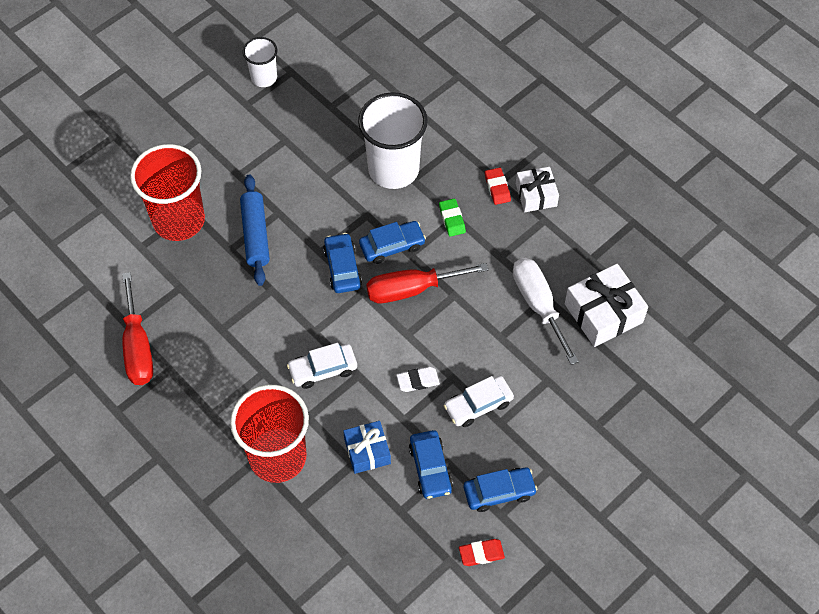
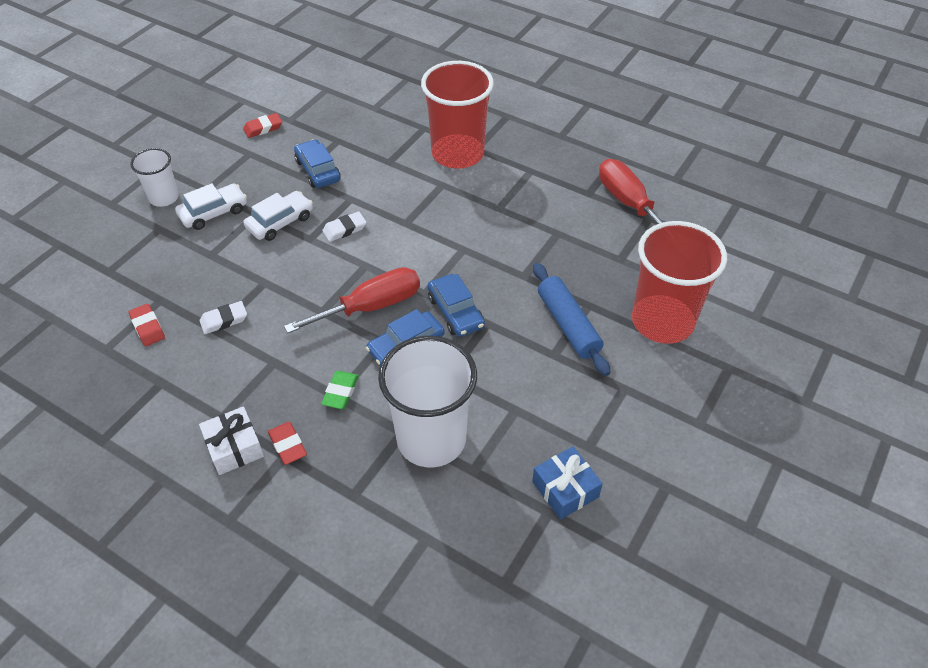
camera: 165 degrees right, 10 degrees down
(264, 77) = (664, 535): white cup -> white cup (164, 198)
(323, 369) = (442, 220): white car -> white car (213, 212)
(367, 451) = (378, 171): blue gift -> blue gift (565, 489)
(452, 219) = (340, 392): green eraser -> green eraser turned 45 degrees clockwise
(499, 492) = (252, 166): blue car -> none
(538, 305) = (224, 320): white screwdriver -> white eraser
(603, 313) = (148, 327): white gift -> red eraser

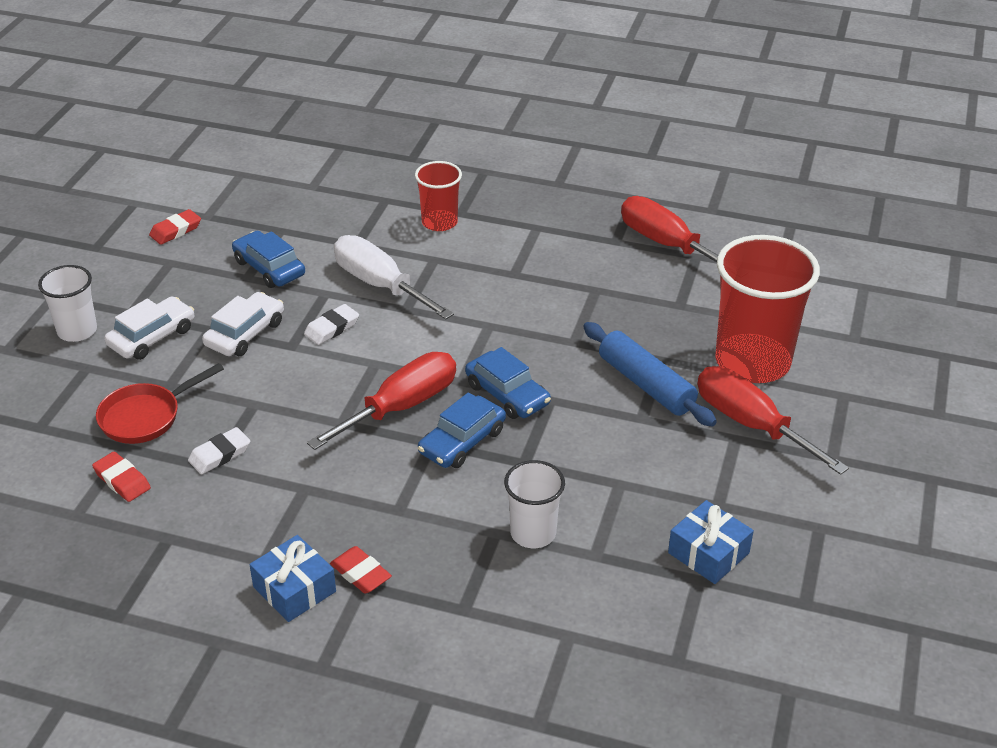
camera: 15 degrees left, 10 degrees down
(184, 277) = (146, 416): none -> red pan
(234, 447) = (294, 589): white gift -> blue gift
(340, 392) = (402, 505): green eraser -> none
(394, 199) = (380, 285): none -> white screwdriver
(431, 439) = (533, 533): white cup -> white cup, size x0.54
(457, 154) = (439, 222): red cup -> red cup, size x0.54
(641, 378) = (751, 424): none -> red screwdriver

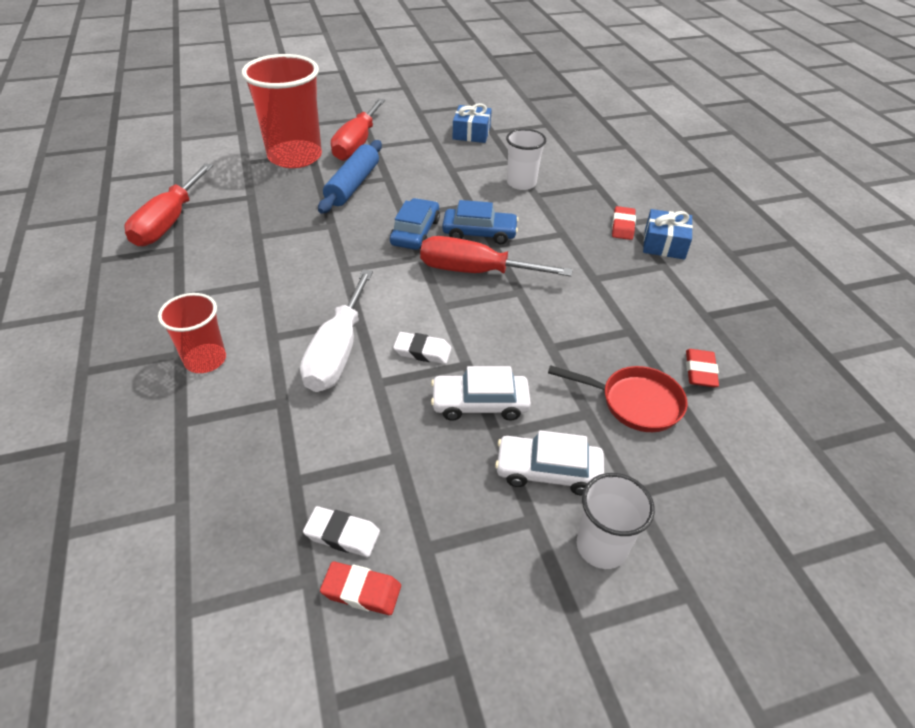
camera: 125 degrees left, 5 degrees up
(220, 454) = (617, 334): white eraser -> white eraser (342, 534)
(269, 268) = (370, 447): blue car -> none

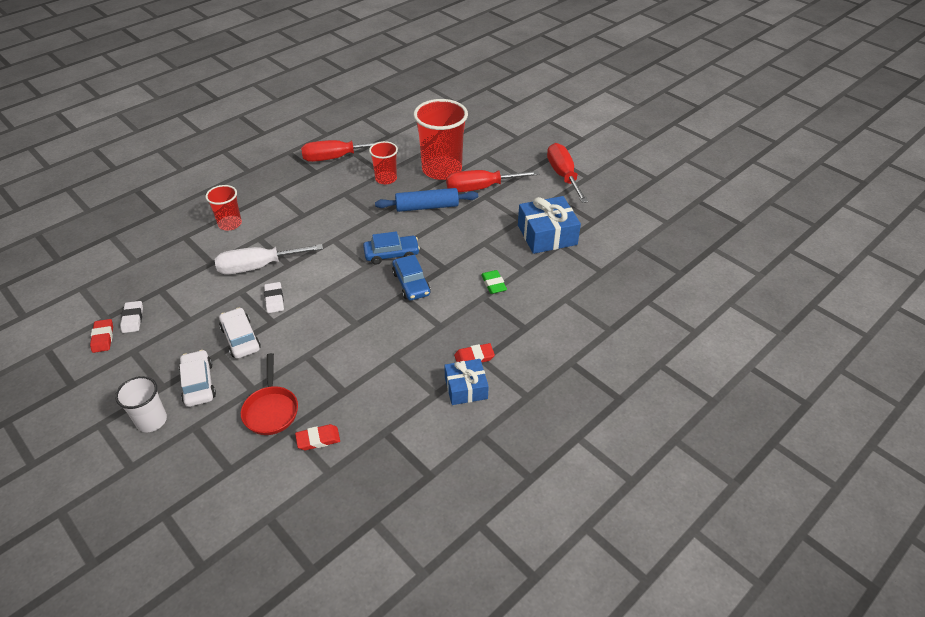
camera: 65 degrees right, 0 degrees up
(265, 197) = (386, 179): none -> red cup
(471, 133) = (547, 235): blue gift -> blue gift, size x1.57
(475, 271) = (365, 296): red screwdriver -> red screwdriver (563, 175)
(521, 183) = (493, 284): white cup -> green eraser

